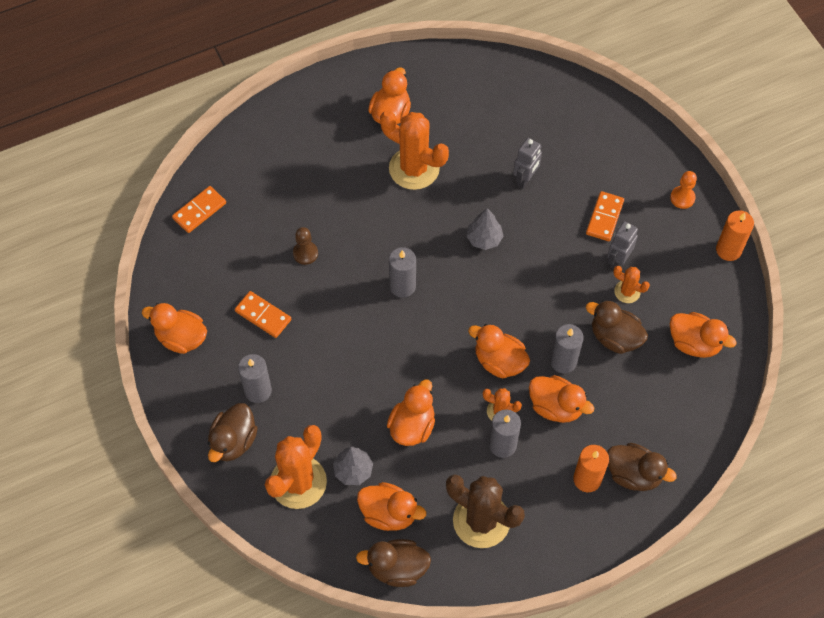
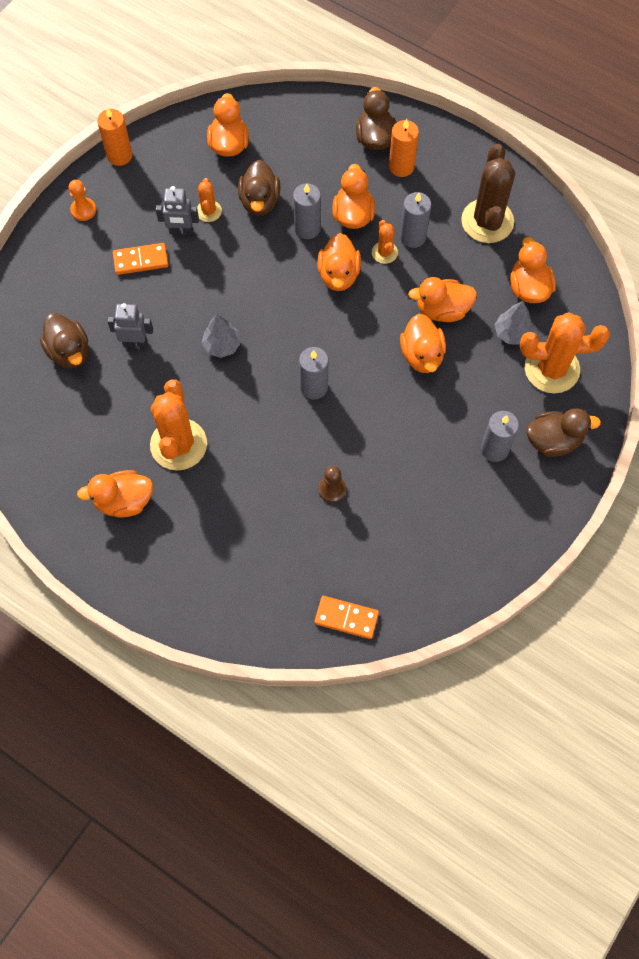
camera: 120 degrees left, 5 degrees up
(181, 338) = (489, 547): orange duck -> orange duck (422, 355)
(263, 315) = (420, 488): orange domino -> none
(397, 568) = (568, 259): brown duck -> brown duck (69, 352)

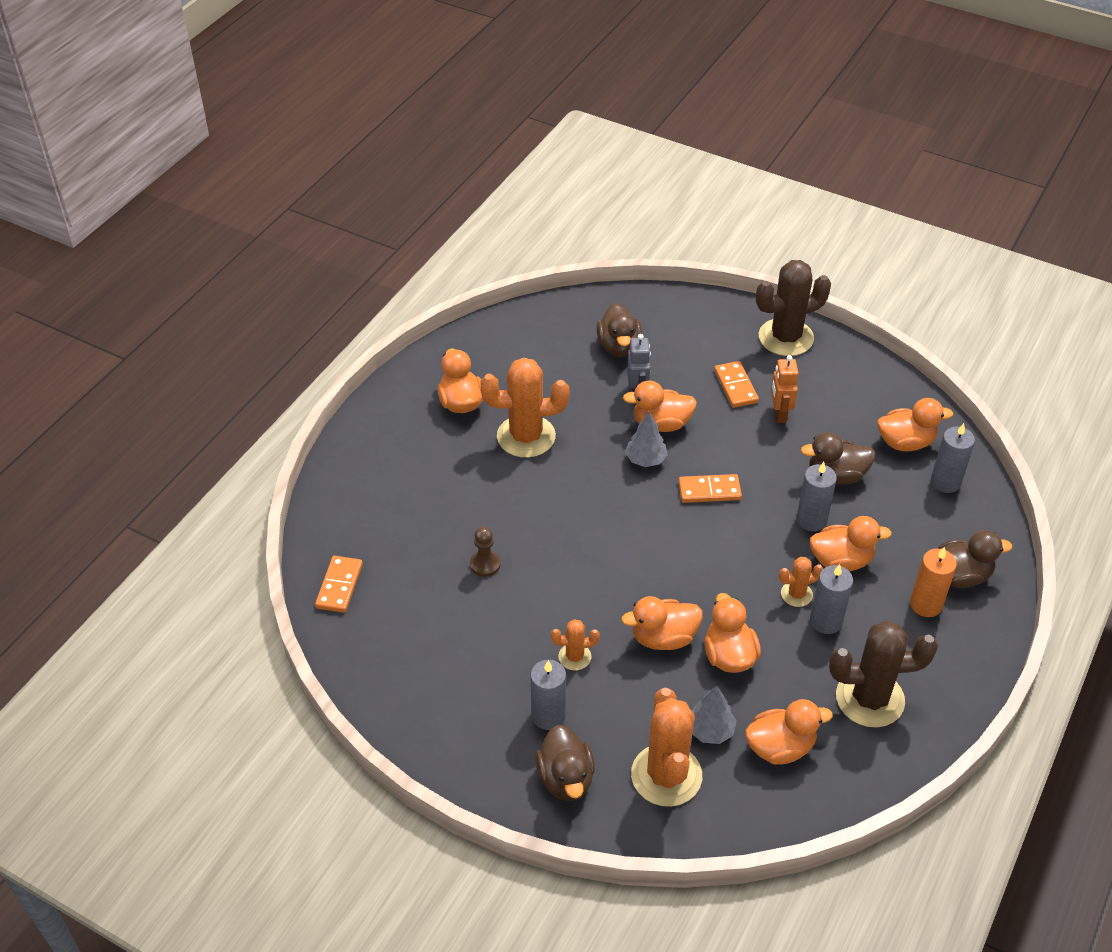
camera: 85 degrees right, 20 degrees down
(69, 352) = (619, 346): brown duck -> brown duck turned 60 degrees counterclockwise
(83, 210) = (786, 337): orange pawn -> brown cactus
(119, 155) = (861, 357): orange candle -> none
(181, 231) = (779, 414): grey robot -> orange robot
(209, 211) = (811, 434): orange cactus -> orange cactus (574, 657)
(266, 299) = (709, 491): none -> orange domino
(314, 387) = (606, 540): grey candle -> grey candle (945, 482)
(338, 275) = (755, 553): orange duck -> orange duck (661, 424)

